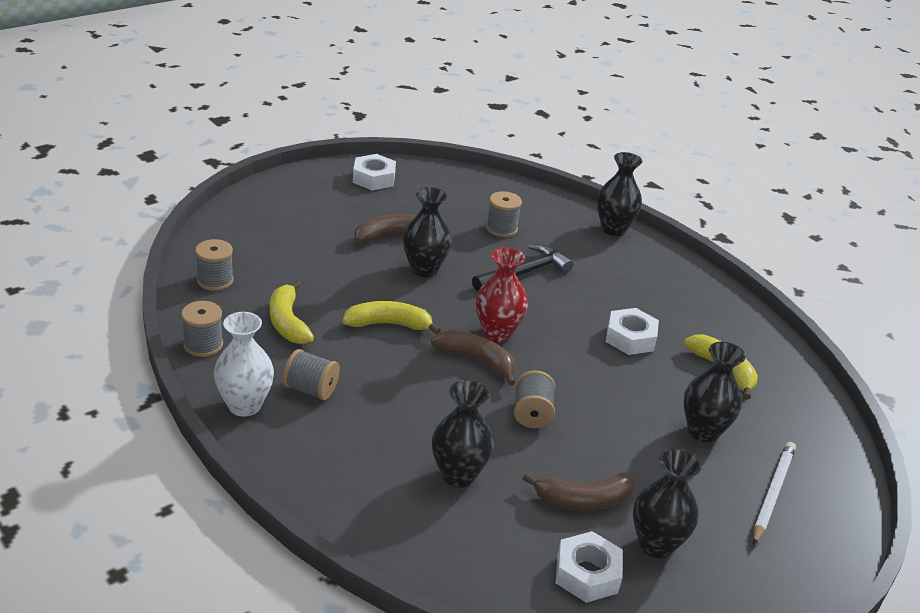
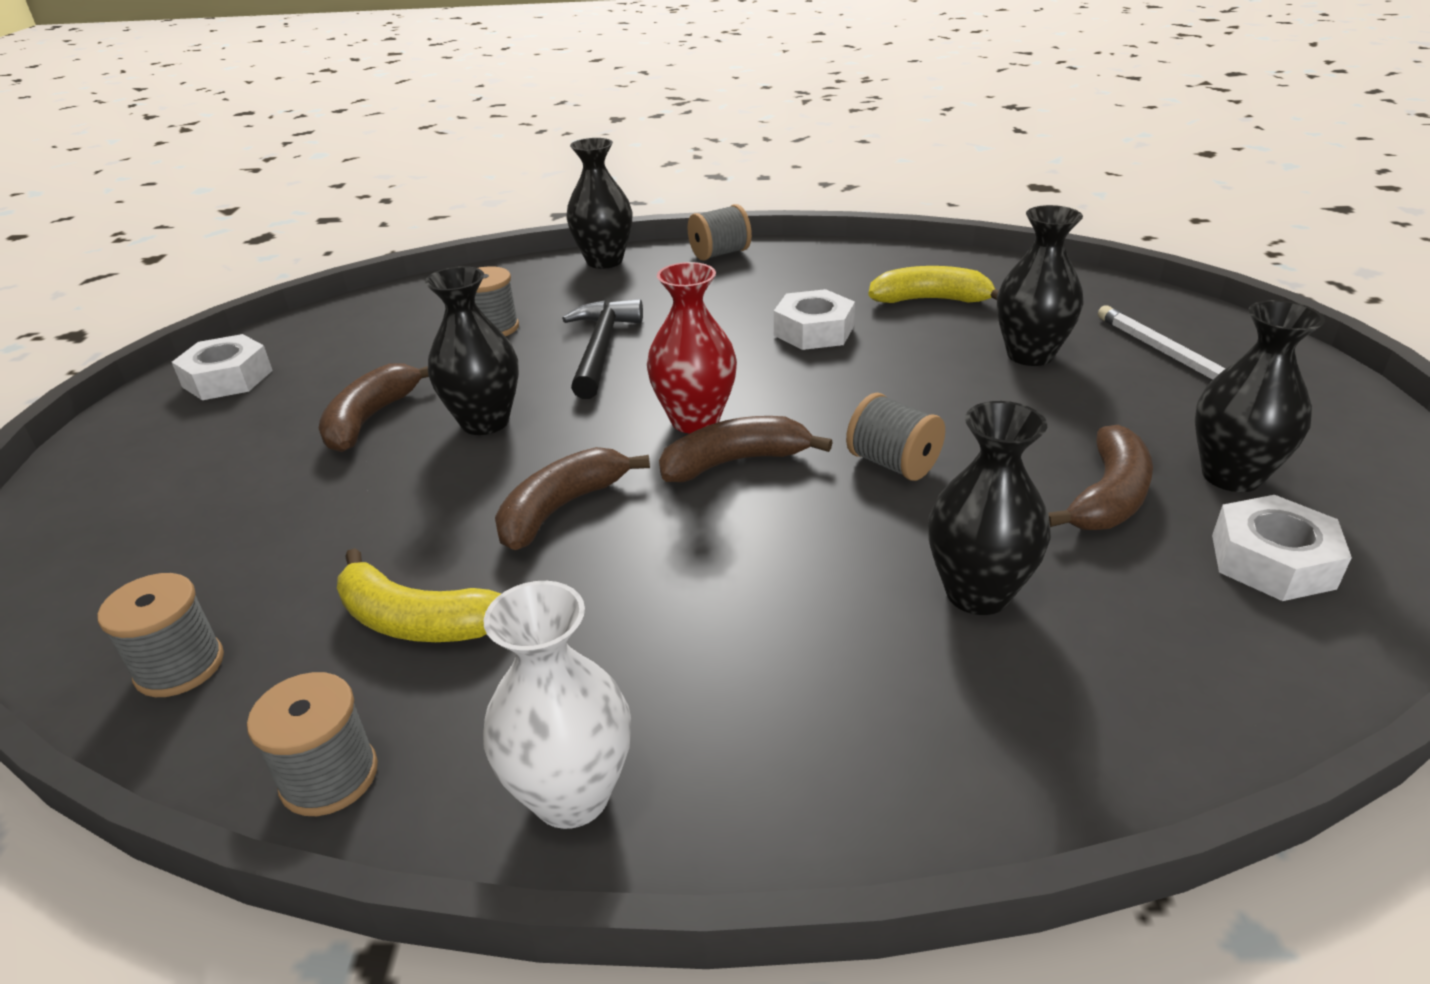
camera: 45 degrees left, 0 degrees up
(311, 389) = (621, 673): grey spool -> grey spool (720, 254)
(389, 324) = (561, 508): yellow banana -> brown banana

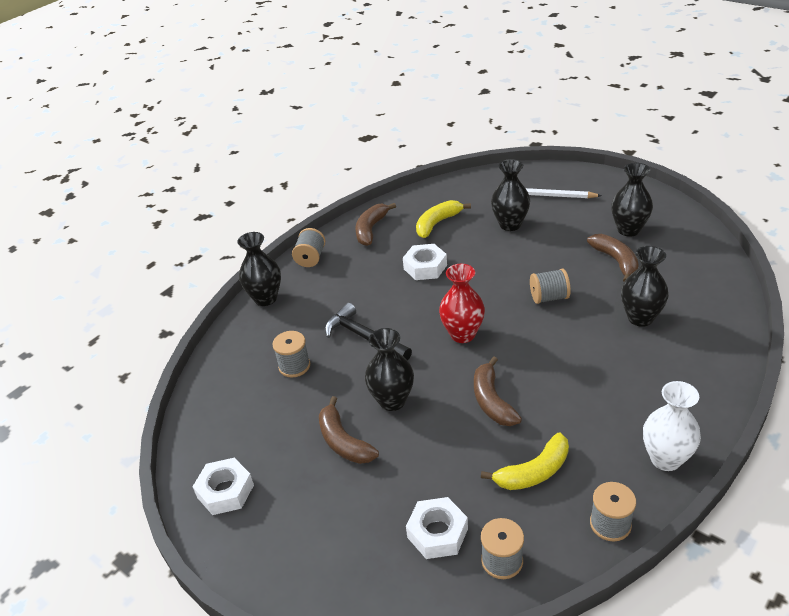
camera: 50 degrees left, 5 degrees up
(735, 462) = (506, 337): brown banana -> brown banana (371, 229)
(1272, 561) = (676, 250): white nut -> white nut (437, 533)

